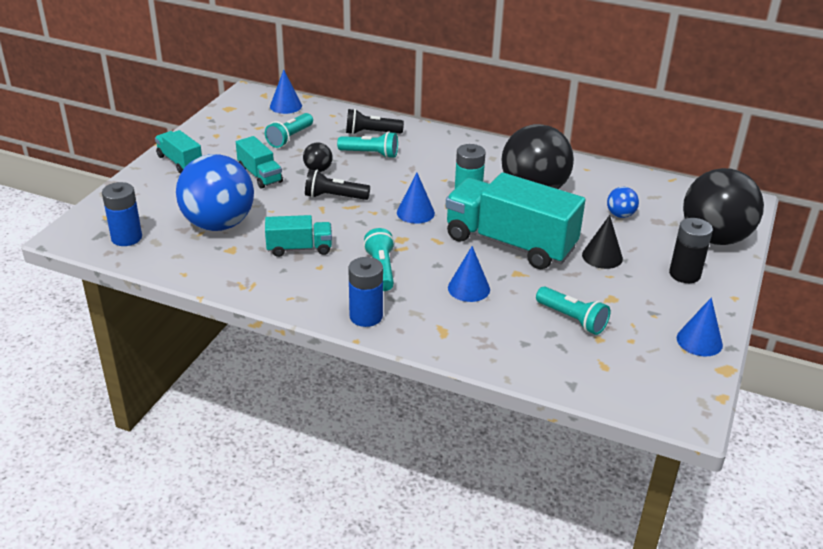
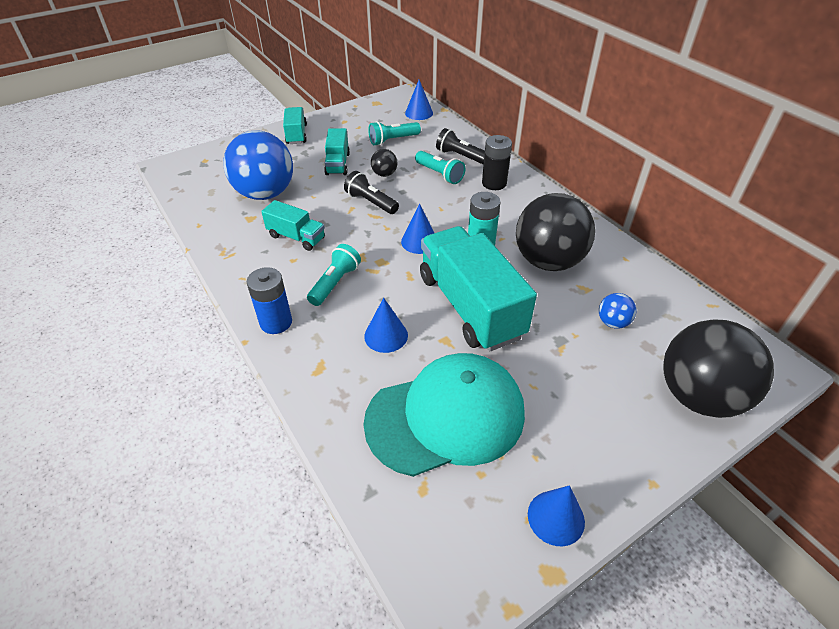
camera: 35 degrees right, 10 degrees up
(126, 238) = (197, 181): blue battery -> none
(572, 319) = (446, 417): turquoise flashlight -> turquoise cap
(602, 256) = (547, 360): black cone -> none
(684, 274) = (619, 424): black battery -> black battery (494, 183)

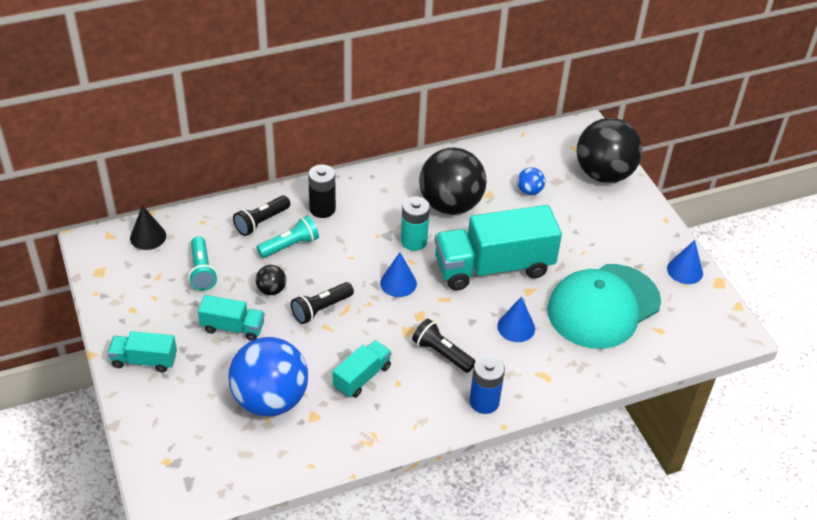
camera: 80 degrees left, 0 degrees up
(335, 283) = (441, 353): turquoise flashlight -> black flashlight
(419, 113) = (148, 237): blue cone -> black cone
(446, 417) = (603, 306): turquoise cap -> turquoise cap turned 120 degrees counterclockwise

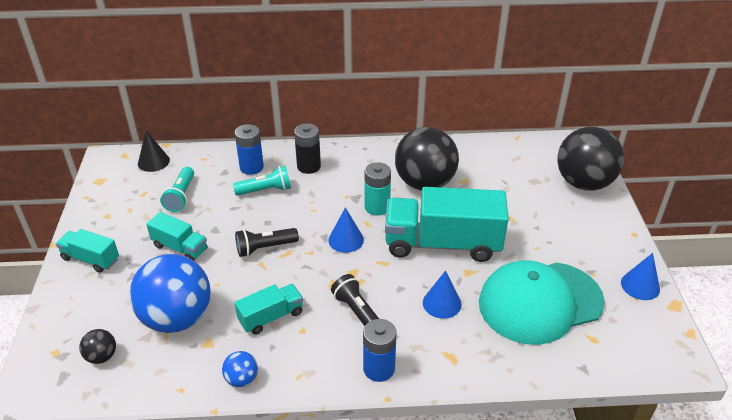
camera: 20 degrees right, 5 degrees down
(261, 222) = (251, 167): black flashlight -> blue battery
(271, 290) = (230, 223): black ball -> black ball (102, 356)
(529, 191) = (504, 185): blue ball -> blue ball (242, 379)

